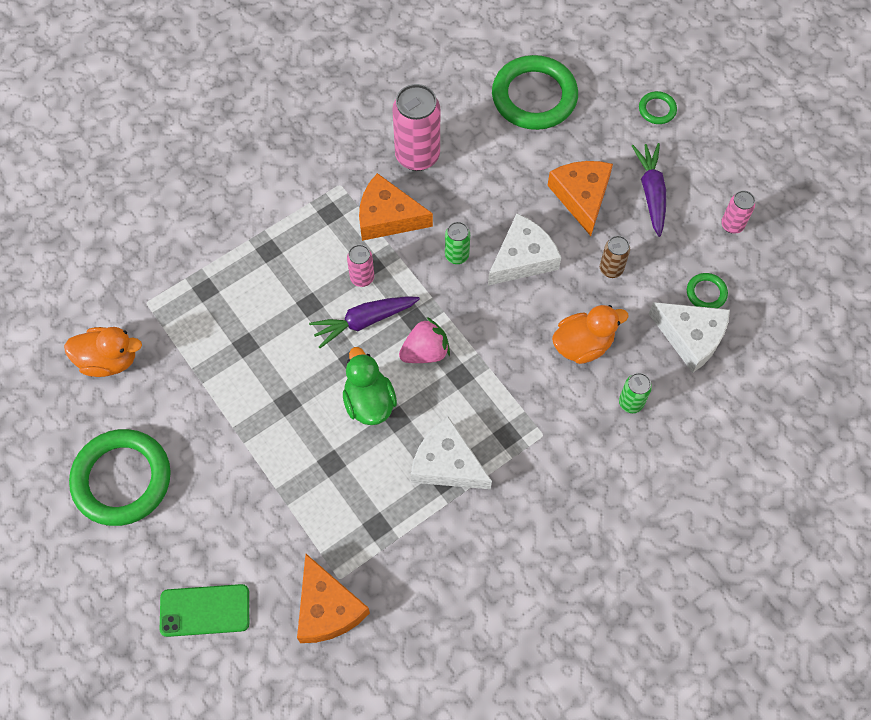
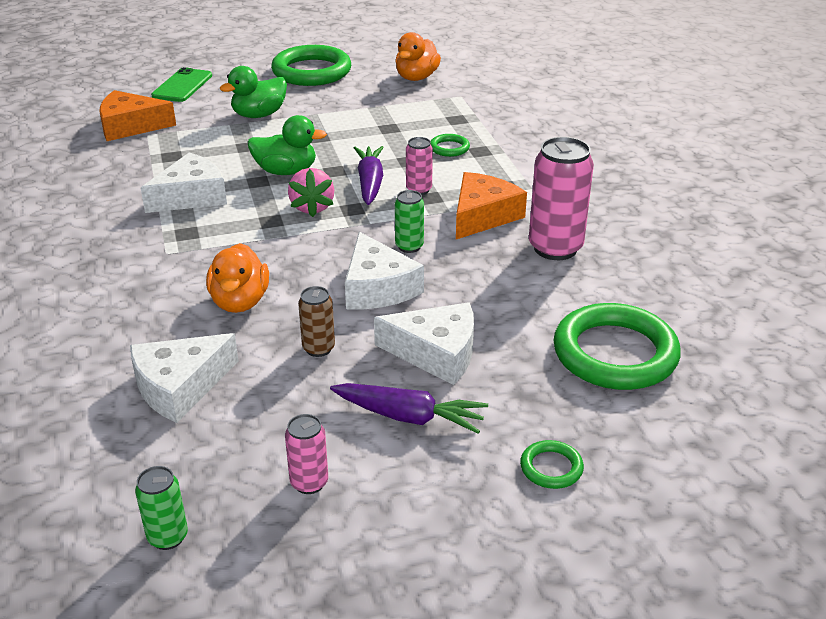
camera: 110 degrees right, 30 degrees down
(255, 484) = (259, 115): none -> green duck
(581, 197) = (436, 353): orange cheese -> white cheese
(631, 403) = (145, 316): green can -> green can (168, 537)
(706, 293) = (227, 420): green ring -> green ring (449, 148)

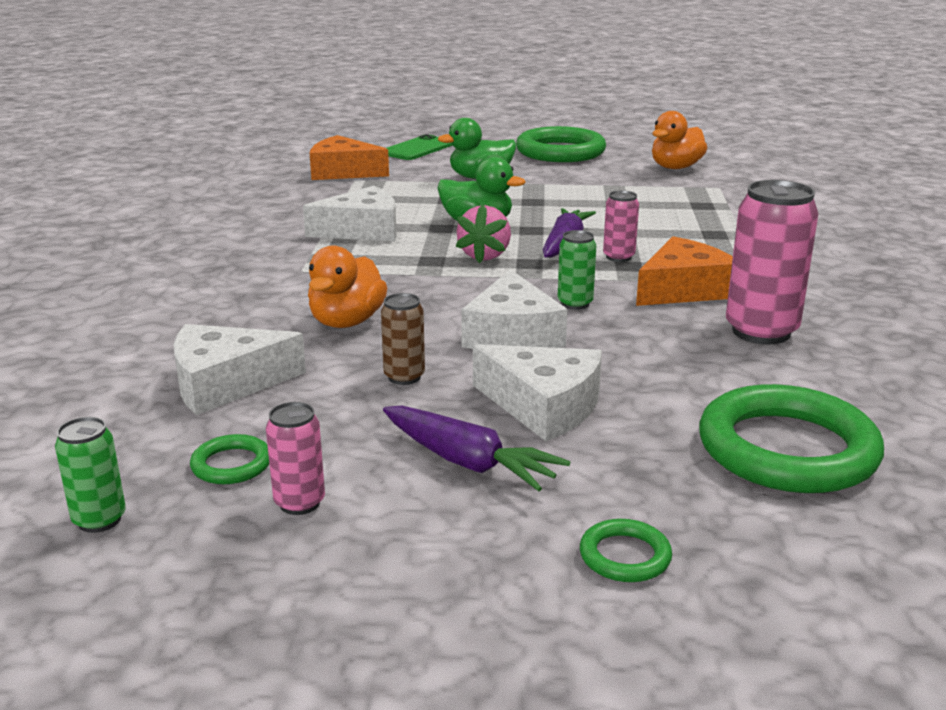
camera: 20 degrees right, 10 degrees down
(449, 148) = (678, 227): green ring -> green ring (231, 465)

